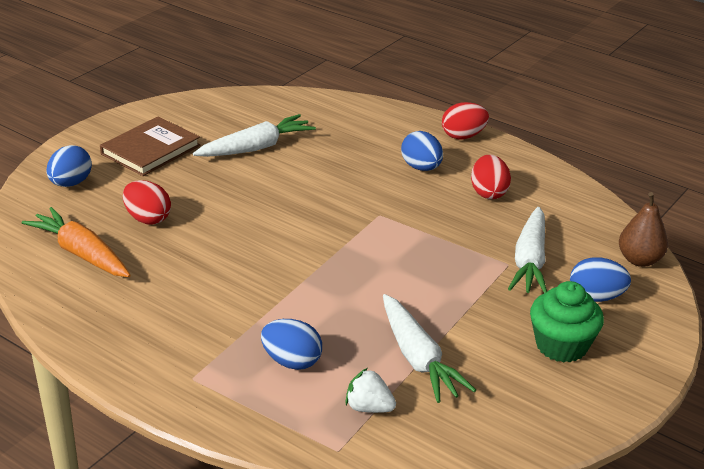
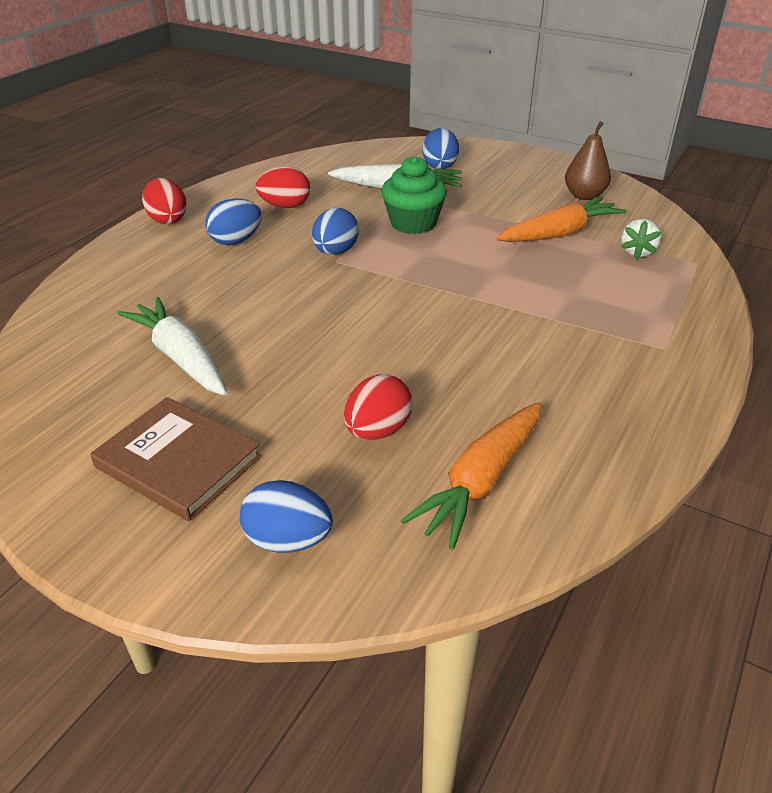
camera: 95 degrees left, 5 degrees up
(292, 361) = (603, 293): blue egg -> blue egg (335, 252)
(418, 359) = (560, 233): white carrot -> orange carrot
(561, 345) = (509, 179): green cupcake -> green cupcake (413, 223)
(639, 260) = (382, 149): brown pear -> brown pear (584, 196)

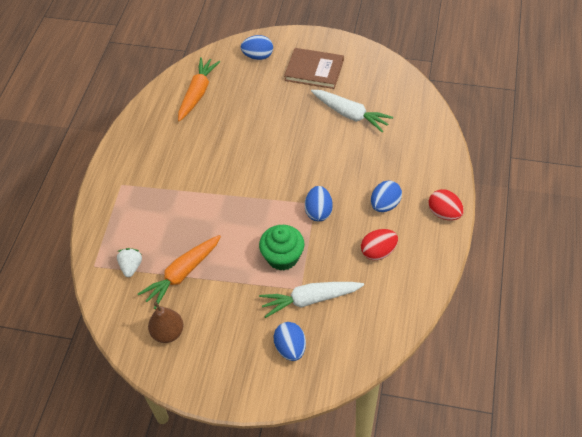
camera: 165 degrees right, 15 degrees up
(377, 430) = (244, 103): red egg -> none

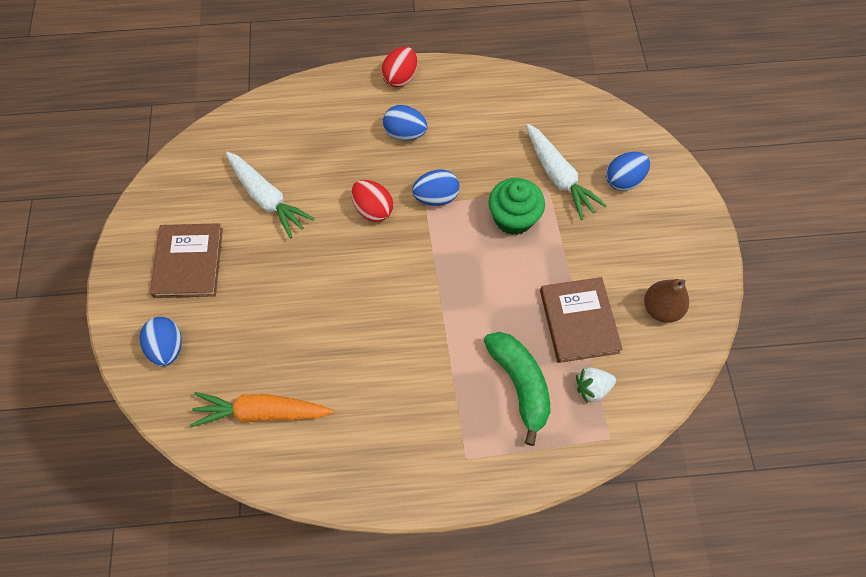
camera: 110 degrees left, 10 degrees up
(153, 225) = (520, 385): none -> green banana
(182, 274) = (579, 321): orange carrot -> brown book
(350, 114) = (267, 199): white carrot -> white carrot turned 120 degrees clockwise
(378, 252) = (472, 127): red egg -> red egg (373, 209)

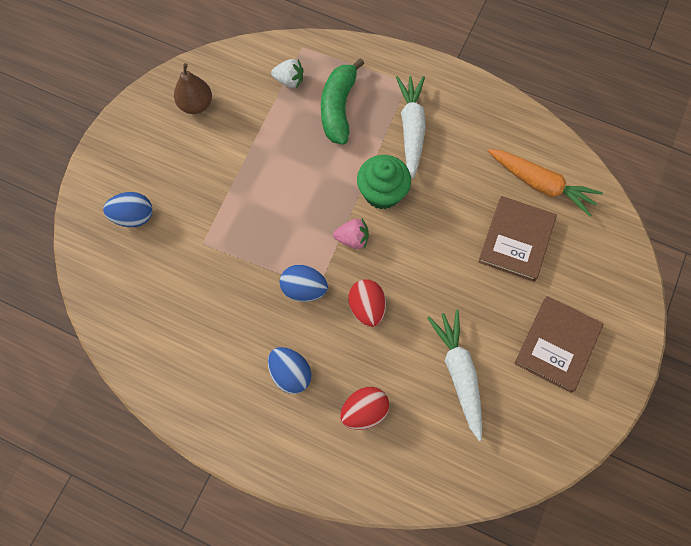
camera: 150 degrees left, 5 degrees up
(167, 348) = (600, 274): blue egg -> none
(400, 78) = (253, 447): red egg -> red egg (364, 411)
(421, 259) = (352, 239): none -> pink strawberry
(513, 218) = (251, 234): green cupcake -> green cupcake (382, 192)
(558, 177) = (184, 250): white carrot -> white carrot (411, 128)
(579, 321) = (263, 127): brown book -> brown book (516, 240)

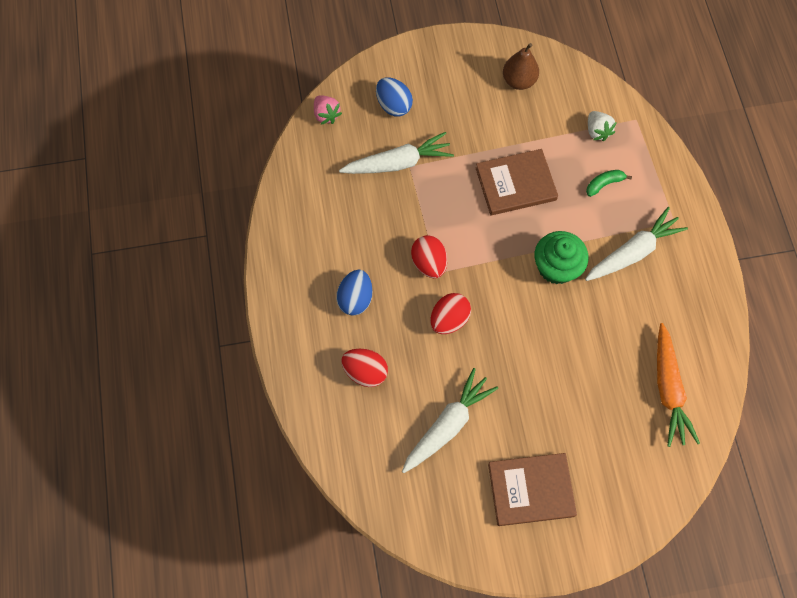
camera: 55 degrees right, 0 degrees up
(191, 250) = (398, 163): none -> white carrot
(304, 289) = (429, 263): blue egg -> red egg
(338, 108) = (604, 184): green banana -> green banana, size x0.50
(352, 239) = (498, 271): pink strawberry -> pink strawberry (326, 115)
(516, 240) = (599, 400): brown book -> brown book (515, 184)

